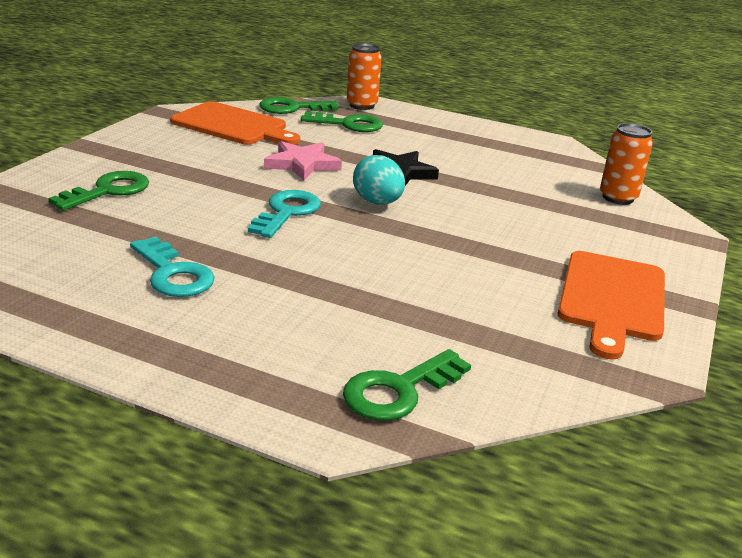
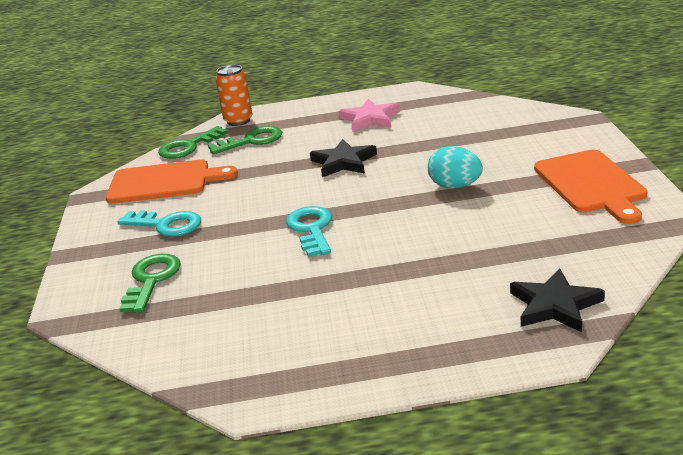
camera: 25 degrees left, 0 degrees up
(173, 274) = (302, 312): turquoise key -> turquoise key (166, 225)
(302, 164) = (266, 188): pink star -> pink star (370, 119)
(377, 202) = (362, 191): turquoise egg -> turquoise egg (455, 186)
(399, 390) = (554, 305): green key -> black star
(618, 198) = (506, 113): orange can -> none

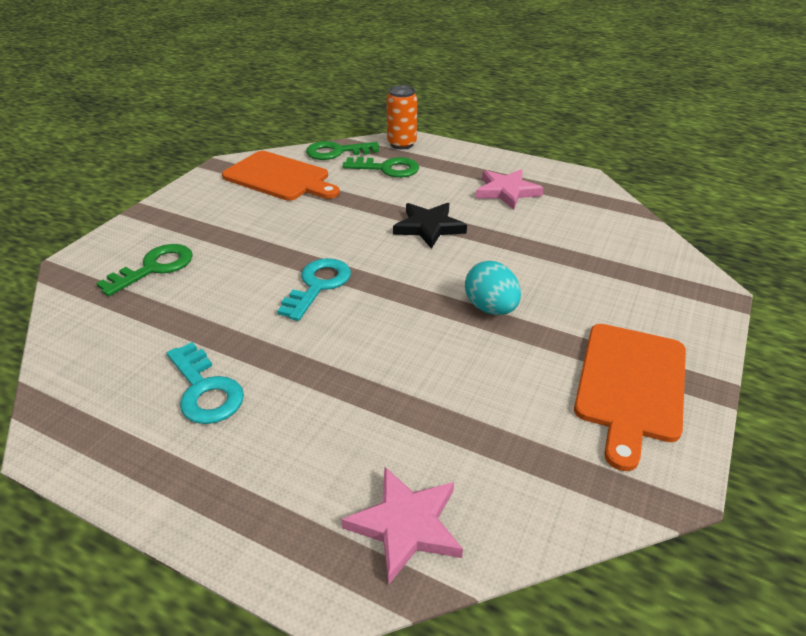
camera: 30 degrees right, 10 degrees up
(166, 225) = (230, 220): turquoise key -> turquoise key (205, 390)
(554, 305) = (406, 525): black star -> pink star

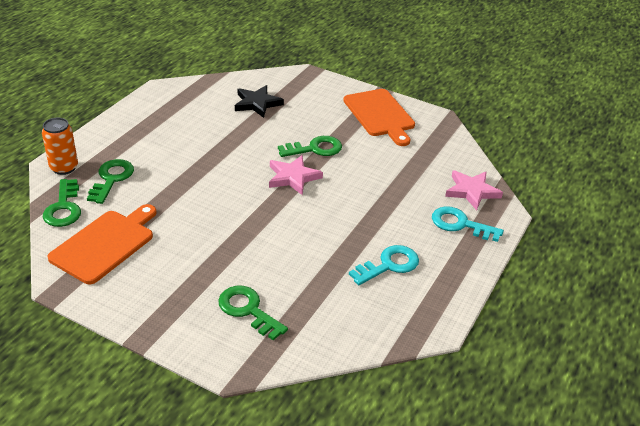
camera: 90 degrees left, 0 degrees up
(318, 285) = (283, 219): turquoise key -> turquoise key (460, 224)
(429, 227) = (216, 164): black star -> black star (257, 103)
(490, 308) = (315, 149): turquoise egg -> green key
(506, 191) = (172, 124): pink star -> pink star (293, 177)
(630, 385) = (380, 115): orange cutting board -> orange cutting board turned 45 degrees clockwise

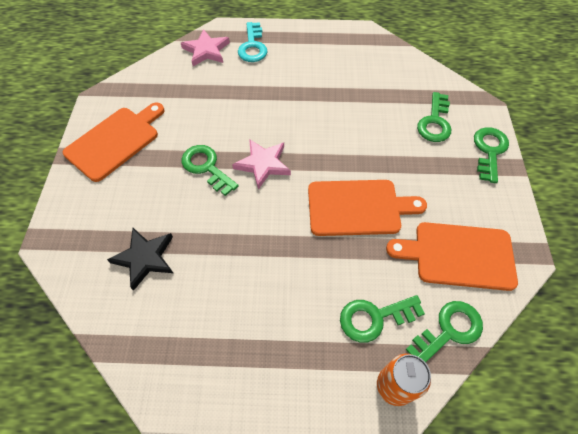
camera: 115 degrees left, 20 degrees up
(176, 331) = (489, 151): none -> green key
(202, 210) = (358, 208): none -> orange cutting board
(389, 265) = (327, 68): turquoise key -> none

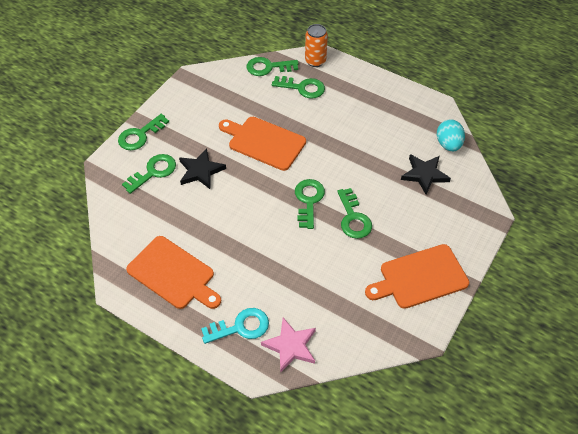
camera: 150 degrees left, 5 degrees down
(125, 323) = (448, 144): none -> turquoise egg
(252, 46) = (240, 327): turquoise key -> turquoise key turned 45 degrees clockwise
(263, 164) = (308, 200): pink star -> green key
(393, 144) = (201, 171): none -> black star
(458, 255) = (228, 92): orange cutting board -> orange cutting board (173, 274)

